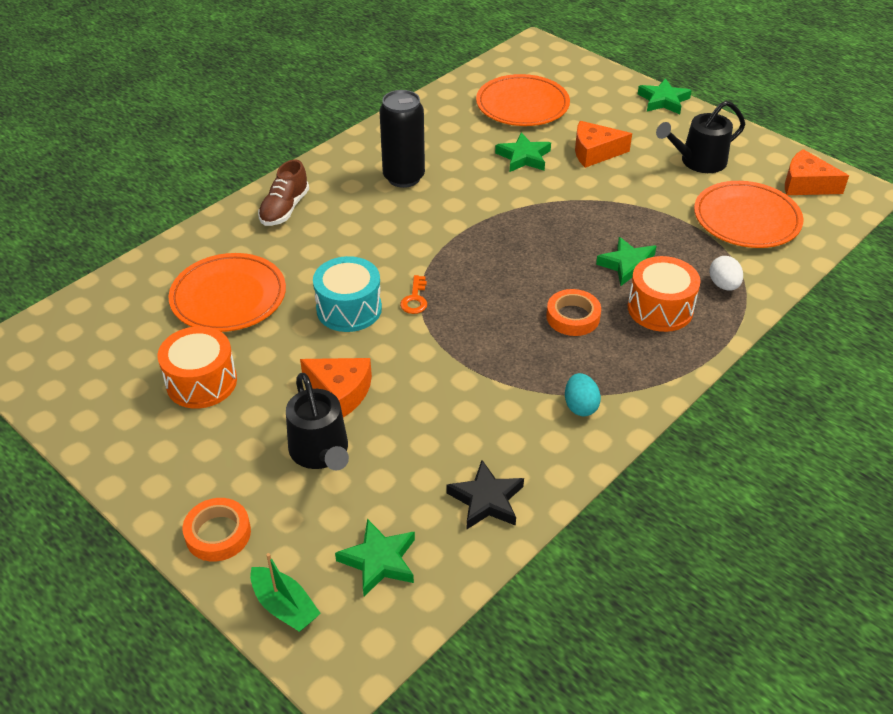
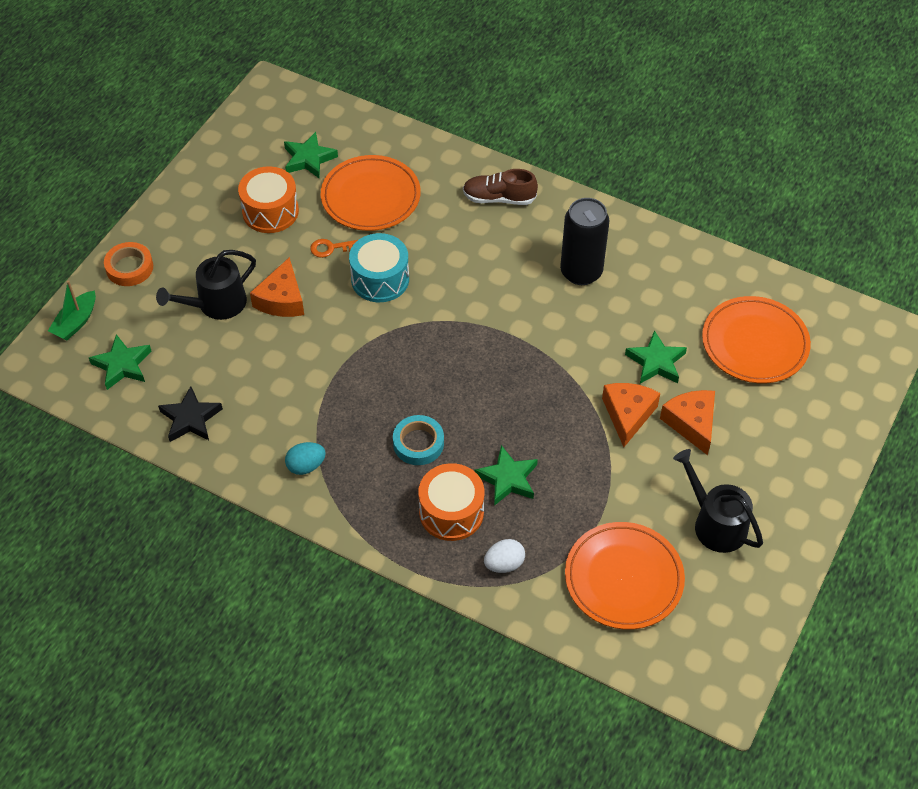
camera: 75 degrees right, 10 degrees up
(415, 299) = (406, 322): orange key -> orange key (330, 248)
(573, 317) = (418, 443): orange tape -> turquoise tape
(663, 100) = (828, 476): green star -> green star (309, 159)
(806, 184) = (713, 636): orange cheese -> orange cheese (628, 414)

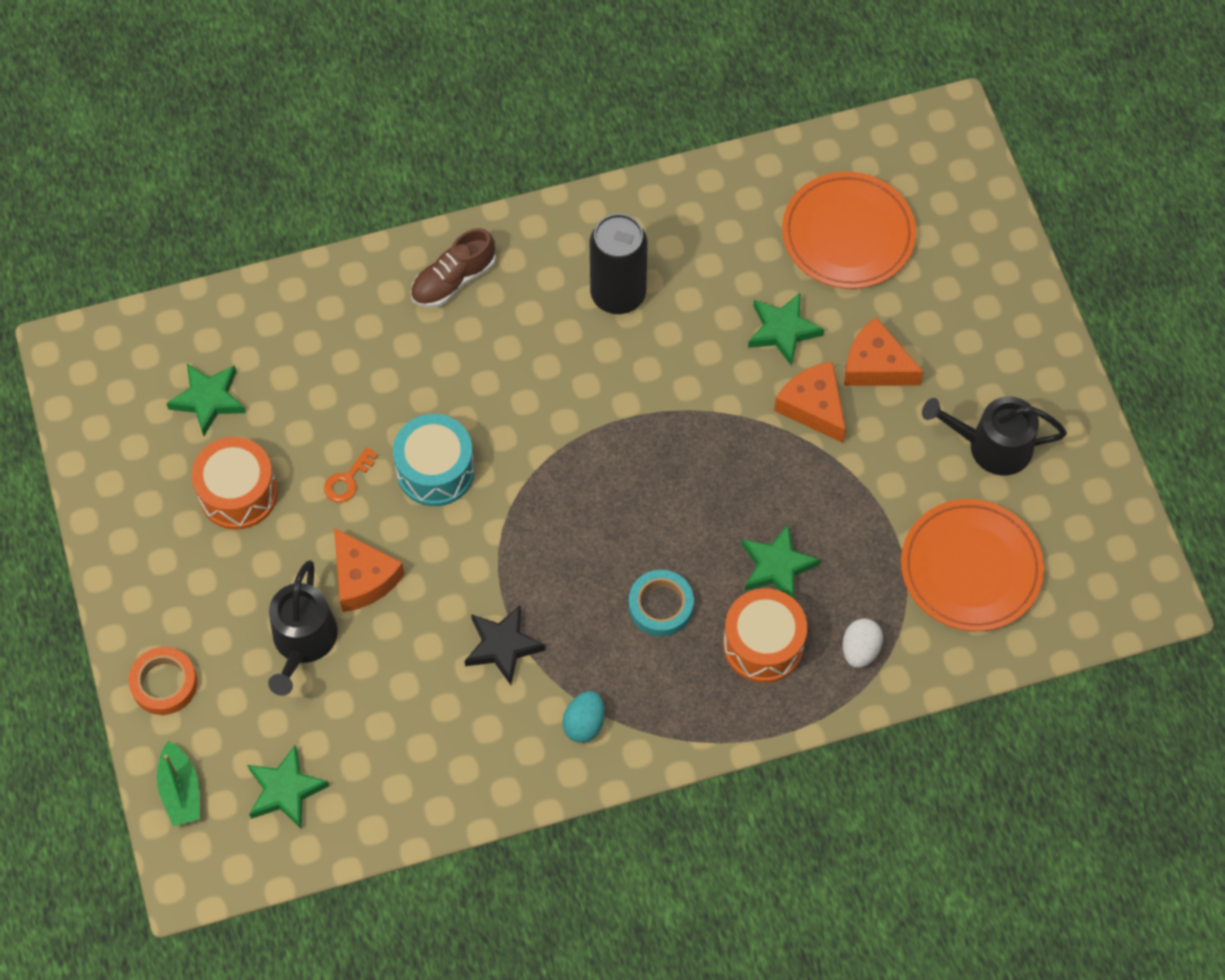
camera: 45 degrees left, 10 degrees up
(190, 419) = (420, 780): black star -> black star (503, 646)
(371, 197) = (323, 388): orange plate -> none

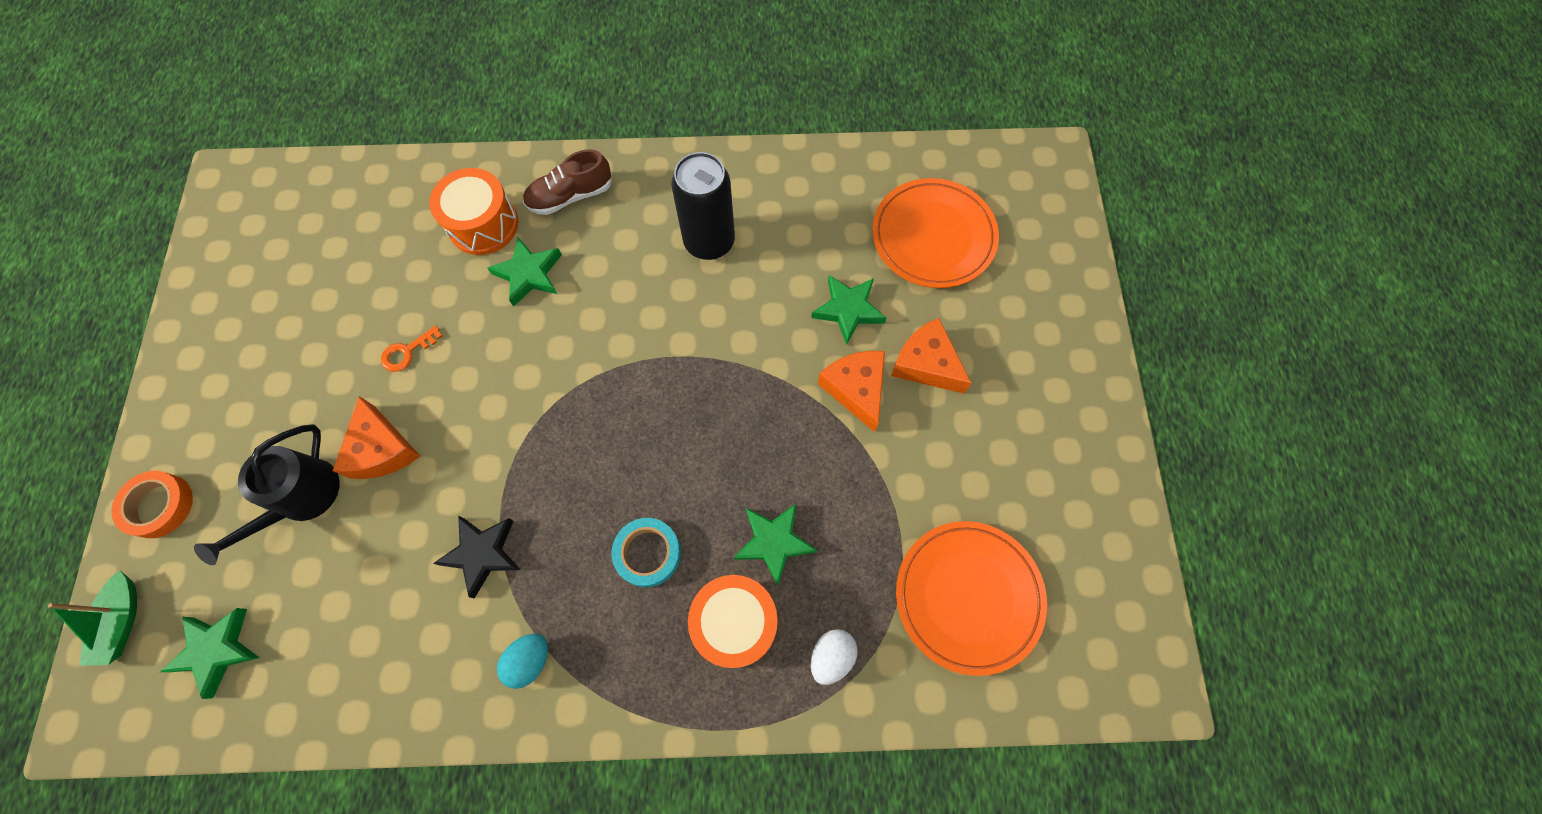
camera: 15 degrees right, 5 degrees up
(208, 399) = (321, 249): green star -> green star (529, 274)
(238, 493) = (307, 340): orange drum -> orange drum (483, 224)
(435, 470) = (488, 363): turquoise drum -> none
(992, 446) = (1020, 472): black watering can -> none

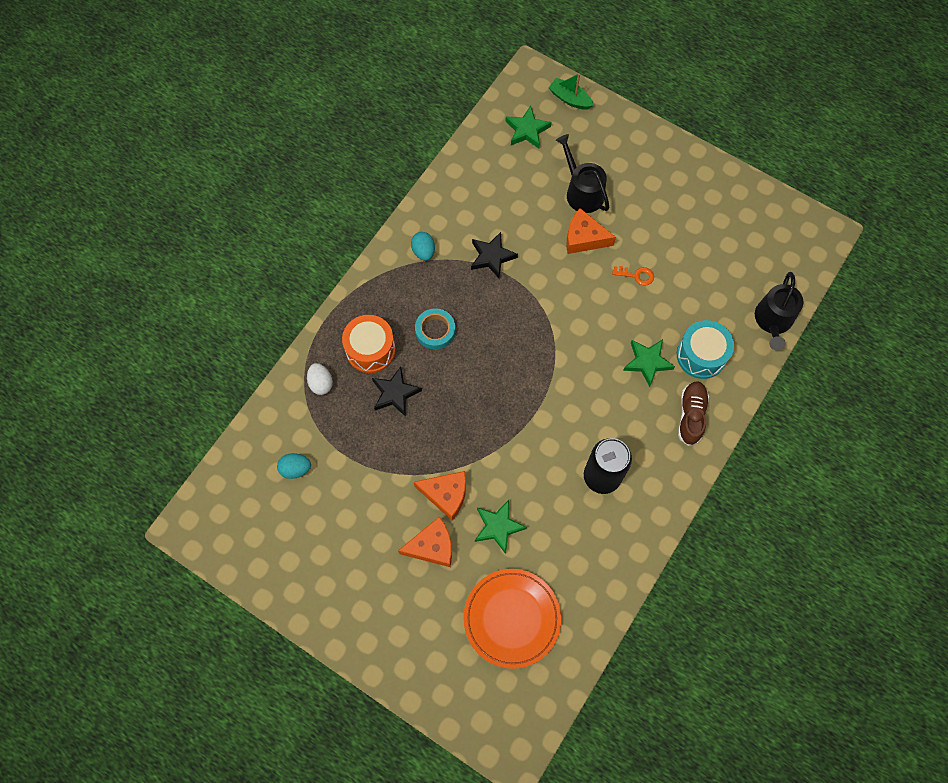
camera: 125 degrees right, 0 degrees up
(159, 506) = (622, 132): orange tape -> none
(390, 177) = (773, 321): none -> black watering can
(407, 352) = (636, 275): orange key -> orange key turned 105 degrees clockwise
(483, 224) = (701, 355): orange drum -> turquoise drum
(774, 542) = (395, 393): green star -> black star
(968, 596) = (296, 469): orange plate -> turquoise egg

